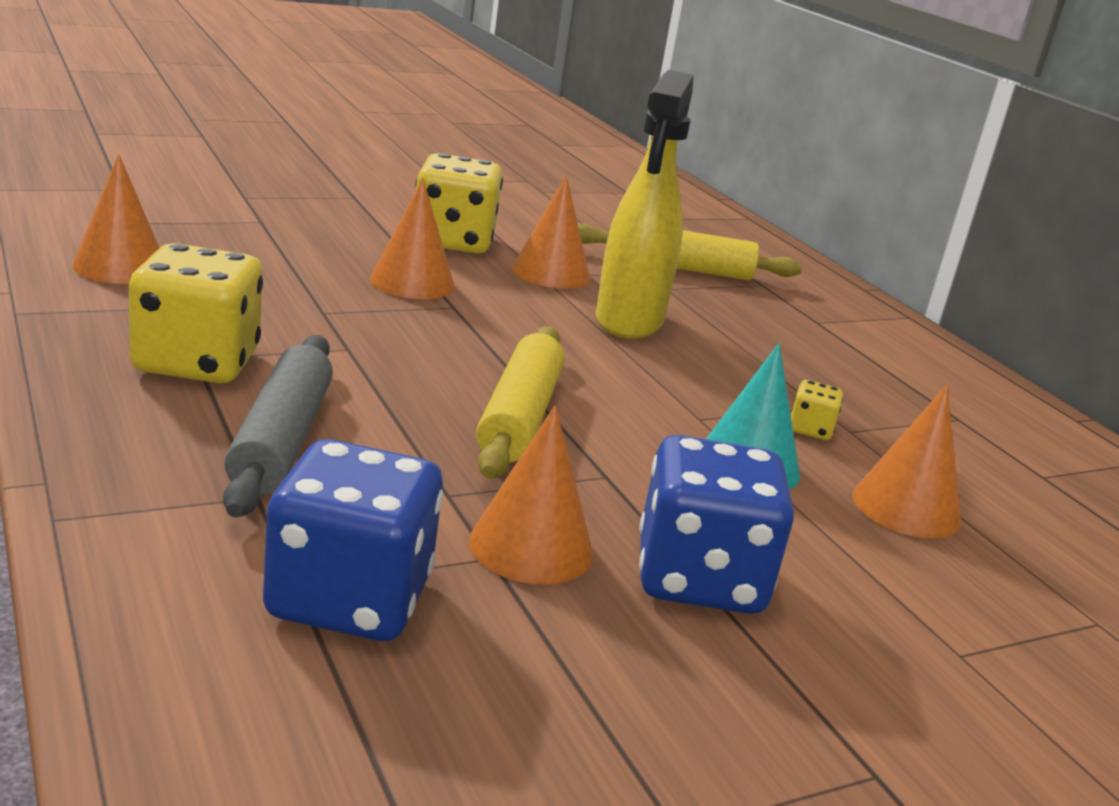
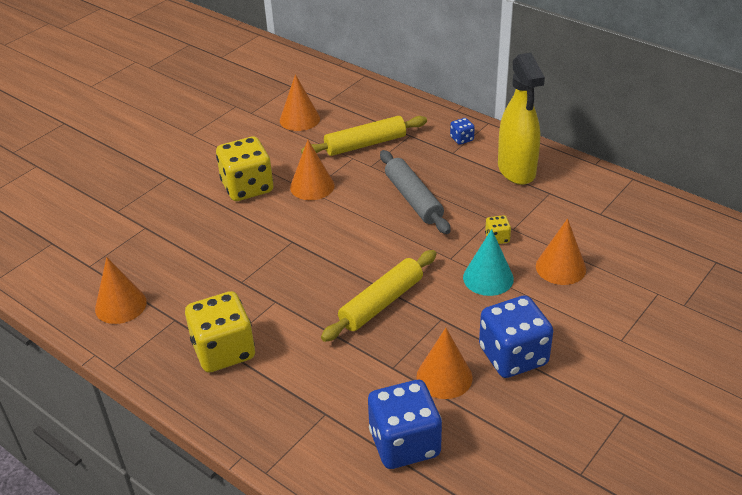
camera: 20 degrees left, 15 degrees up
(280, 440) = (304, 377): grey rolling pin -> grey rolling pin (413, 199)
(412, 282) = (258, 234): orange cone -> orange cone (299, 119)
(520, 417) = (381, 303): yellow rolling pin -> yellow rolling pin turned 60 degrees clockwise
(629, 321) = (374, 204): yellow spray bottle -> yellow spray bottle (516, 170)
(847, 315) = (462, 139): none -> blue dice

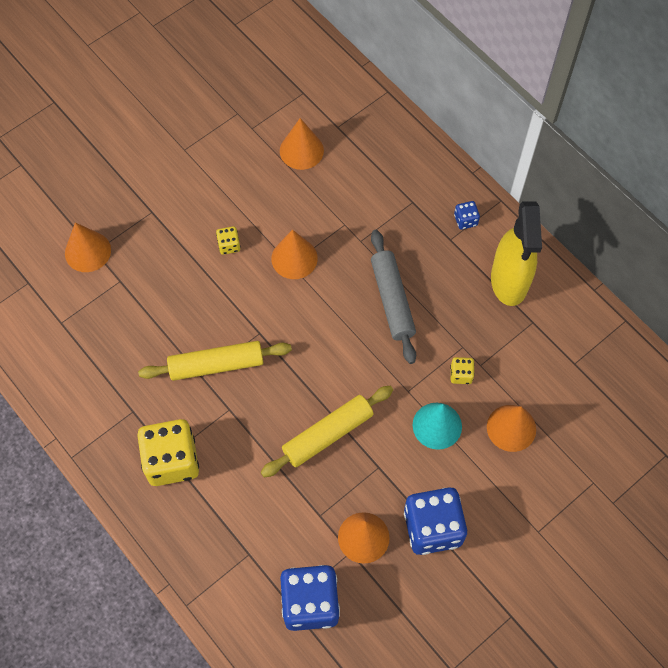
camera: 10 degrees right, 25 degrees up
(120, 305) = (85, 381): orange cone -> orange cone (87, 251)
(247, 187) = (229, 245): yellow dice -> yellow dice, size x0.44
(365, 144) = (362, 206): yellow rolling pin -> yellow rolling pin (216, 365)

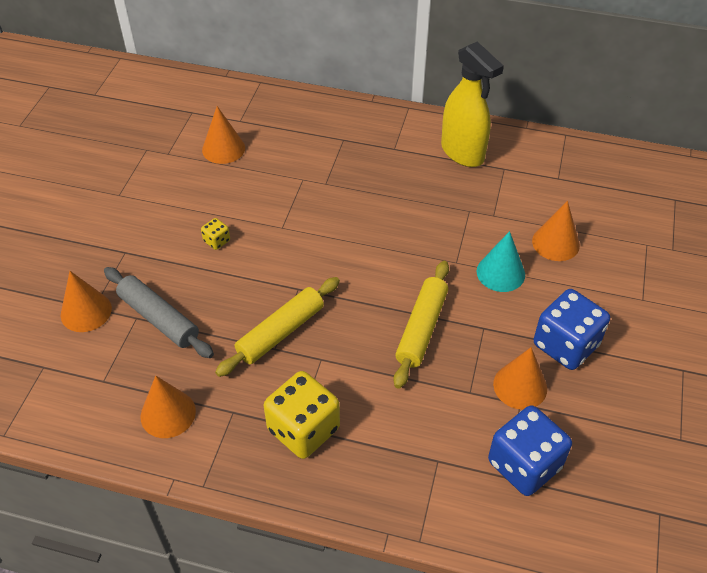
camera: 35 degrees left, 15 degrees down
(294, 258) = (281, 222): orange cone -> orange cone (168, 413)
(392, 300) = (386, 209): grey rolling pin -> grey rolling pin (158, 318)
(461, 374) = (485, 229): yellow dice -> none
(465, 220) = (394, 131): blue dice -> none

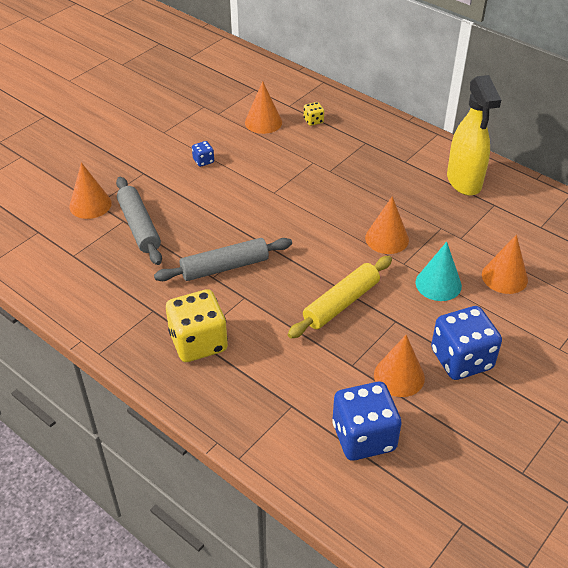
camera: 25 degrees right, 5 degrees down
(168, 413) = (105, 294): orange cone -> orange cone (387, 238)
(184, 215) = (203, 161): none -> blue dice
(217, 241) = (216, 186): yellow dice -> yellow dice (313, 121)
(280, 332) = (224, 267): yellow rolling pin -> grey rolling pin

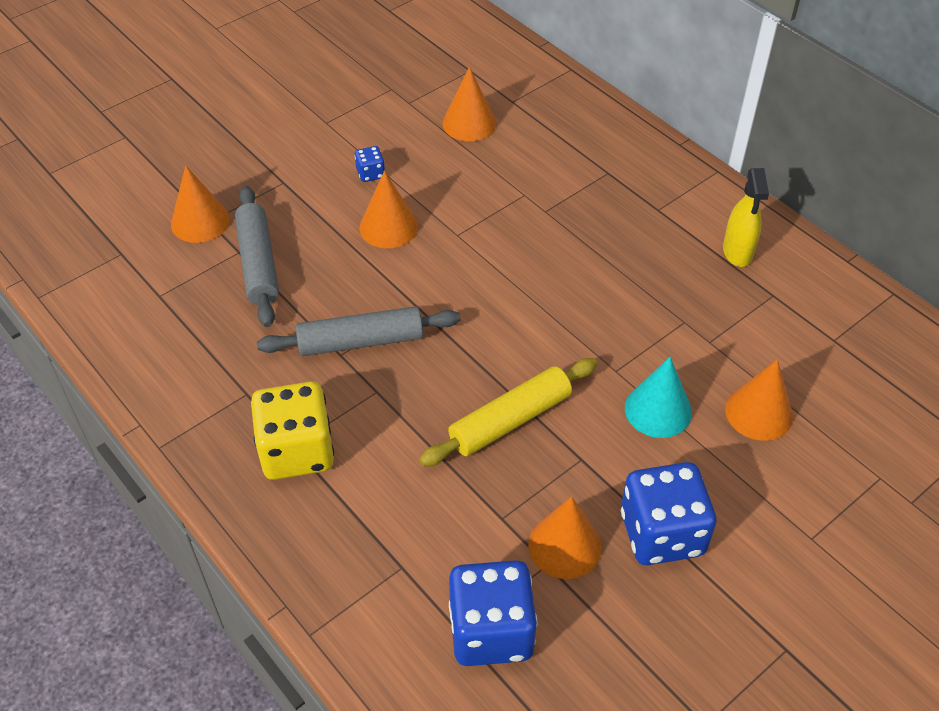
camera: 10 degrees right, 5 degrees up
(313, 121) = (541, 129): yellow dice -> none
(387, 238) = (601, 328): orange cone -> orange cone (388, 227)
(464, 181) = (737, 252): yellow spray bottle -> yellow spray bottle, size x0.61

